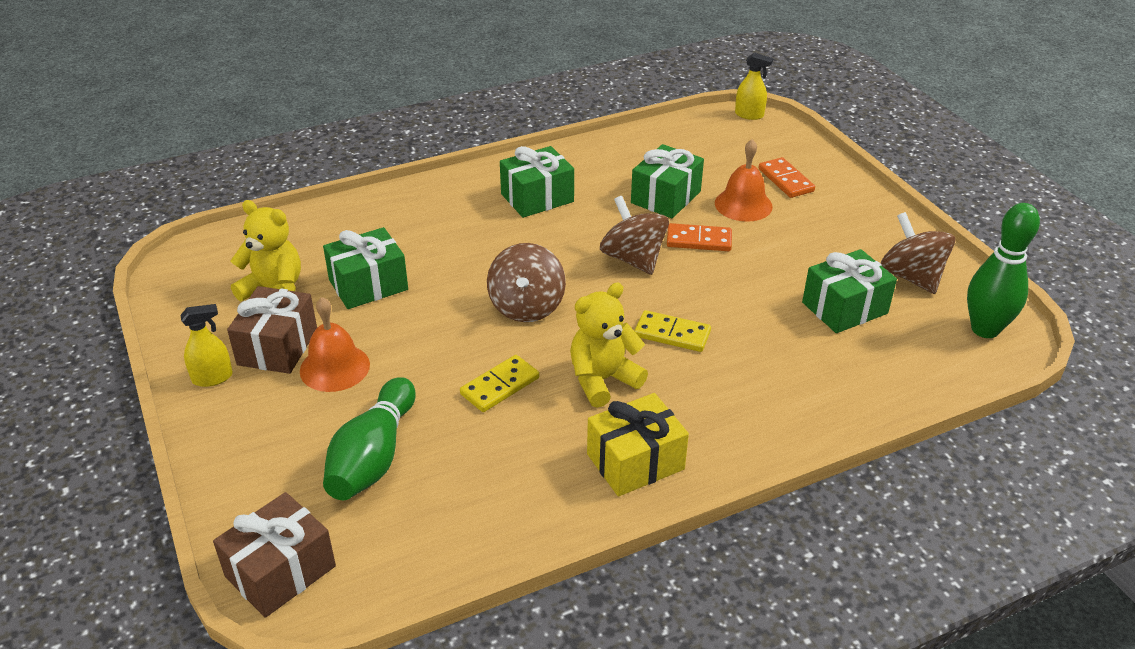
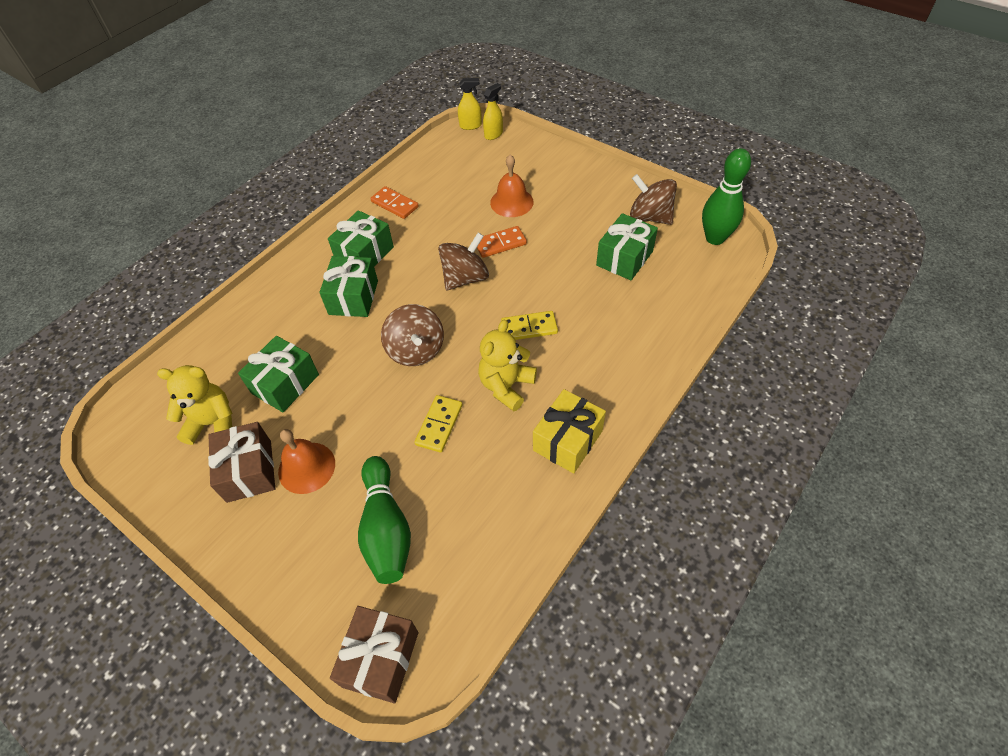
camera: 25 degrees left, 15 degrees up
(212, 378) = (214, 523): yellow spray bottle -> yellow spray bottle (493, 134)
(633, 259) = (465, 278): brown spinning top -> brown spinning top turned 105 degrees clockwise
(666, 197) = (456, 217): green gift -> green gift (353, 297)
(786, 180) = (527, 171): orange domino -> orange domino (395, 204)

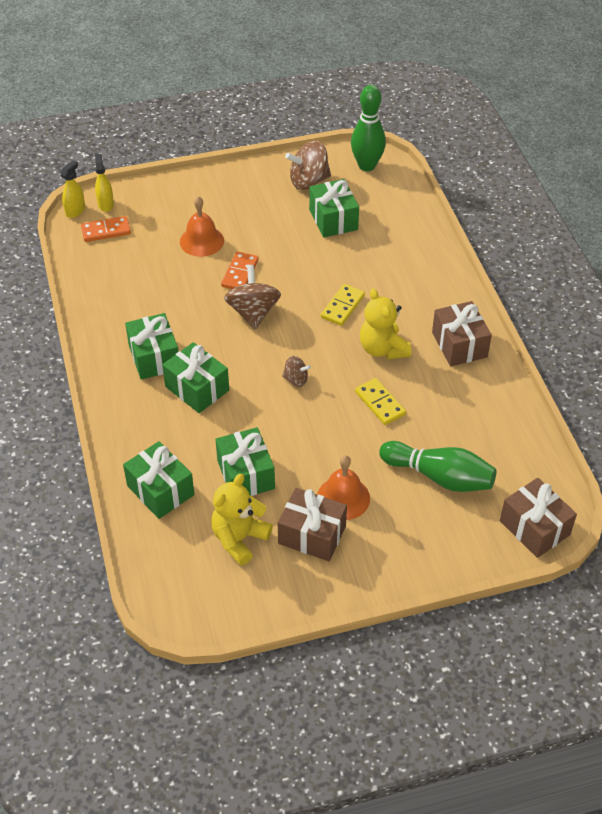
camera: 55 degrees left, 5 degrees down
(232, 343) = (160, 490): none -> green gift
(395, 204) = (116, 308): orange domino -> orange domino (106, 231)
(416, 350) = (296, 379): brown spinning top -> brown spinning top, size x0.54
(568, 440) = (459, 345): yellow gift -> brown gift

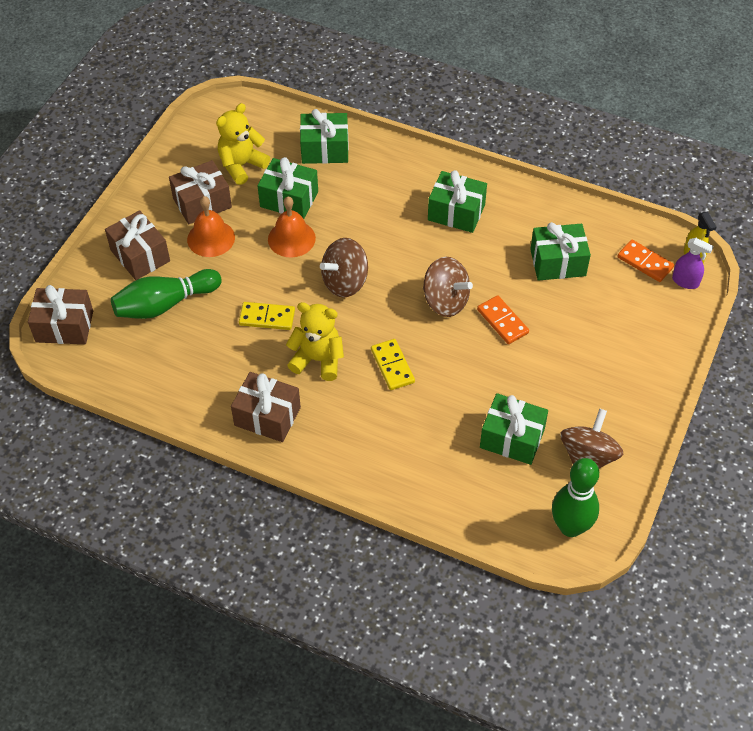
camera: 130 degrees right, 5 degrees up
(105, 204) = (685, 281): yellow spray bottle -> purple spray bottle
(106, 231) = (645, 262): orange domino -> orange domino turned 75 degrees counterclockwise
(197, 388) = (397, 219): green gift -> green gift (558, 262)
(201, 241) = (571, 320): orange bell -> orange bell (291, 238)
(239, 539) = (241, 165): yellow teddy bear -> yellow teddy bear turned 120 degrees counterclockwise
(296, 379) = (345, 282): brown spinning top -> brown spinning top, size x1.86
(413, 534) = (140, 256): none -> brown gift

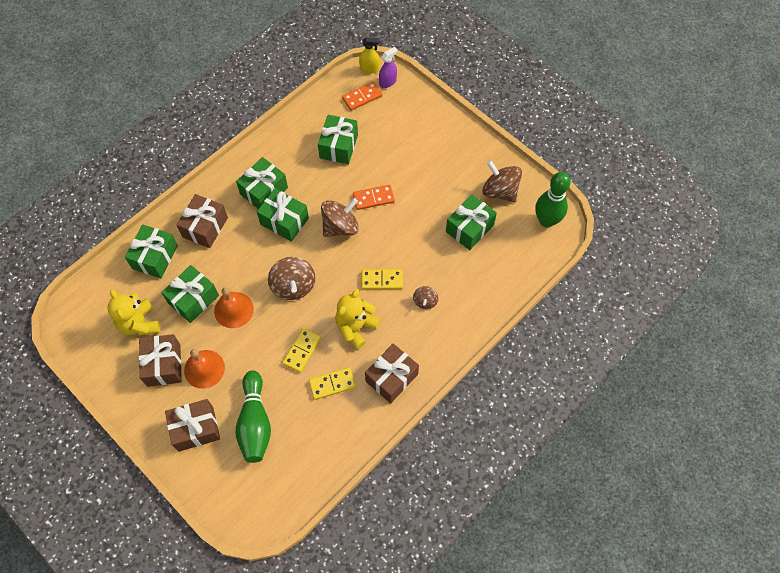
camera: 70 degrees left, 10 degrees up
(64, 326) = (242, 509): brown gift -> brown gift (205, 227)
(236, 360) = (332, 384): none -> yellow domino
(383, 420) = (425, 301): none -> brown spinning top
(426, 245) = (284, 221): none -> green gift

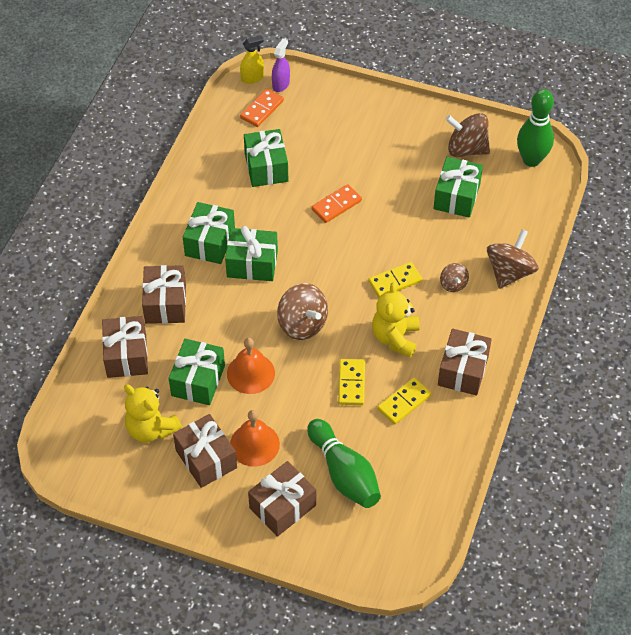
camera: 25 degrees left, 10 degrees down
(155, 257) = (126, 355): green gift -> brown gift
(340, 227) = (318, 246): brown spinning top -> brown spinning top (509, 272)

